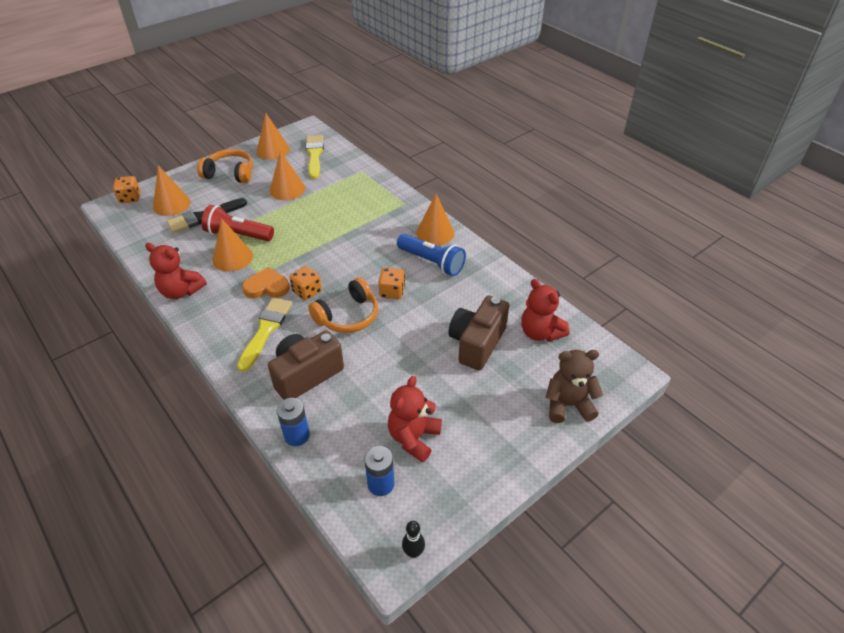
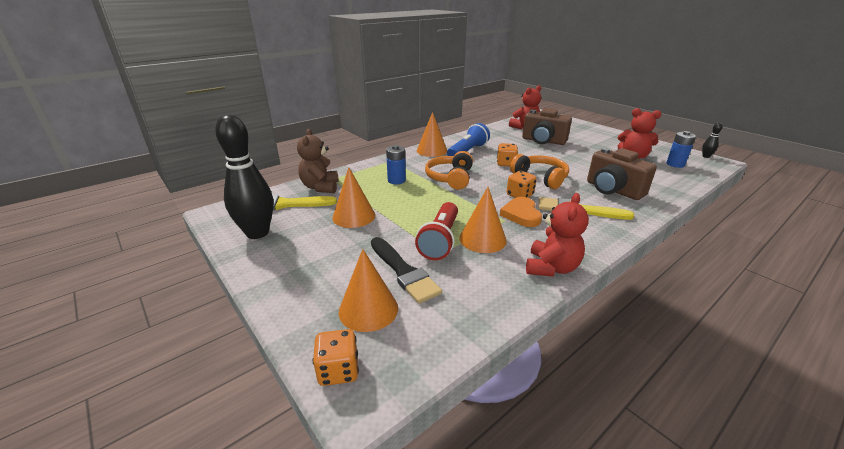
camera: 90 degrees left, 15 degrees down
(230, 173) = (301, 262): orange headphones -> orange headphones (450, 178)
(273, 150) = (257, 233): orange cone -> black bowling pin
(297, 435) = (670, 190): blue battery -> blue battery (396, 180)
(568, 405) = (575, 125): brown teddy bear -> brown teddy bear (320, 187)

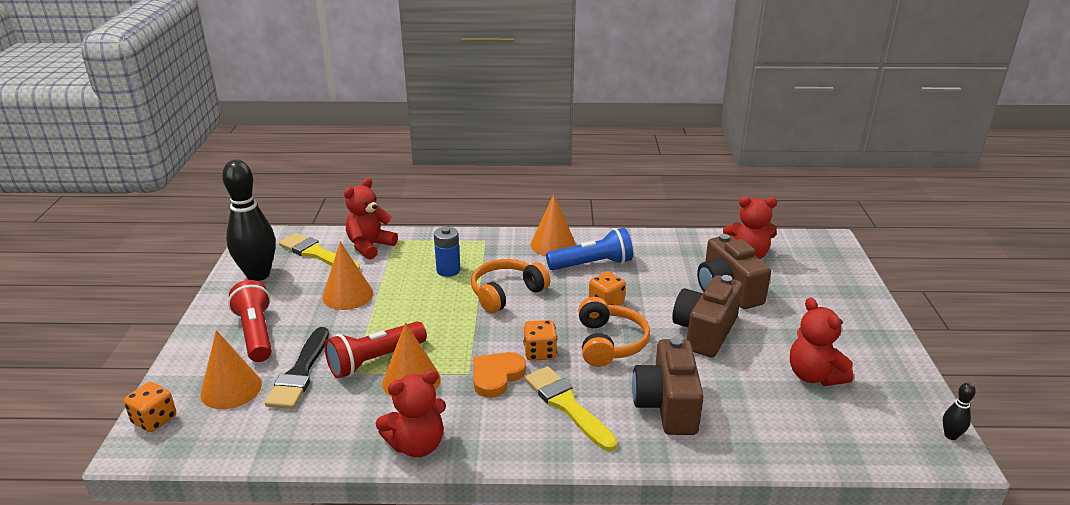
camera: 40 degrees right, 0 degrees up
(320, 187) = (370, 246): brown teddy bear -> red teddy bear
(323, 266) = (256, 333): none -> red flashlight
(567, 158) = (705, 332): none -> brown camera
(675, 164) = (856, 420): blue battery -> none

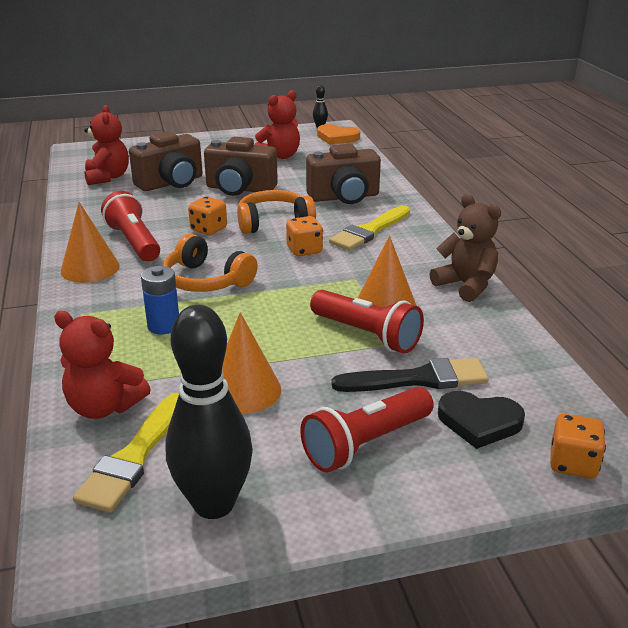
camera: 105 degrees left, 0 degrees up
(231, 389) = (479, 422): orange cone -> black heart
(417, 445) = (466, 285): red teddy bear -> brown teddy bear
(496, 376) = (351, 265): orange heart -> orange heart (337, 138)
(592, 264) = (134, 242): blue flashlight -> red flashlight

